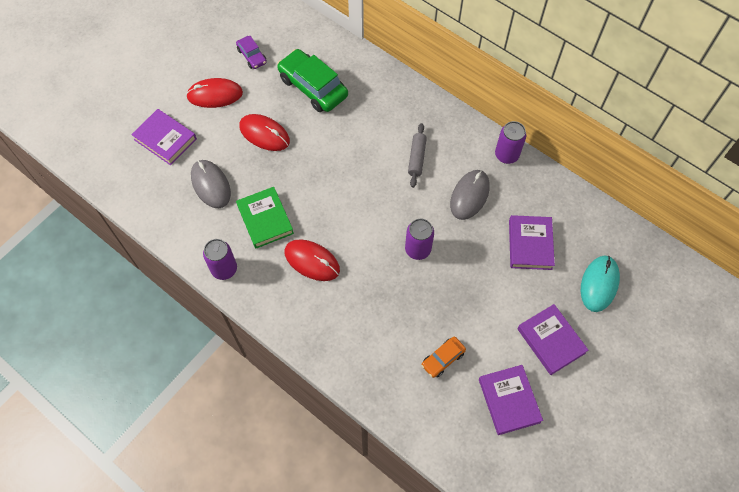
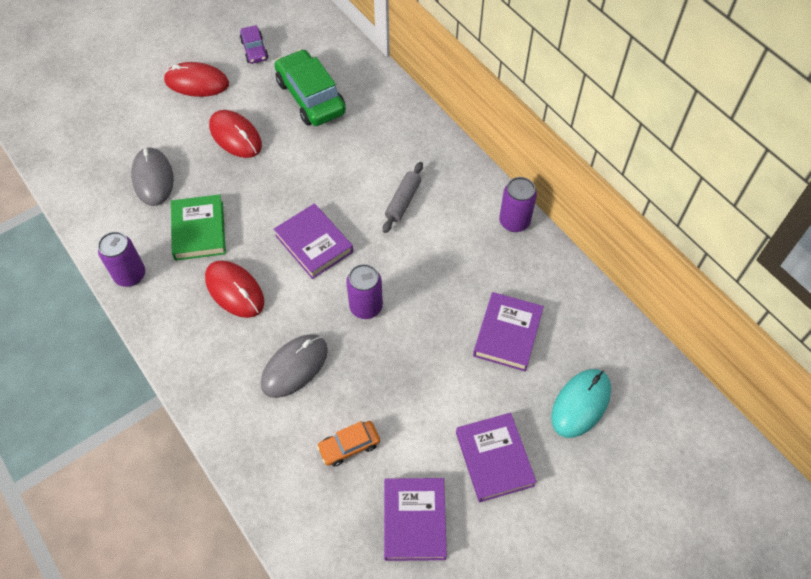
camera: 15 degrees right, 5 degrees down
(165, 139) = (123, 118): purple book -> purple book (314, 244)
(469, 195) = (452, 258): grey mouse -> grey mouse (294, 367)

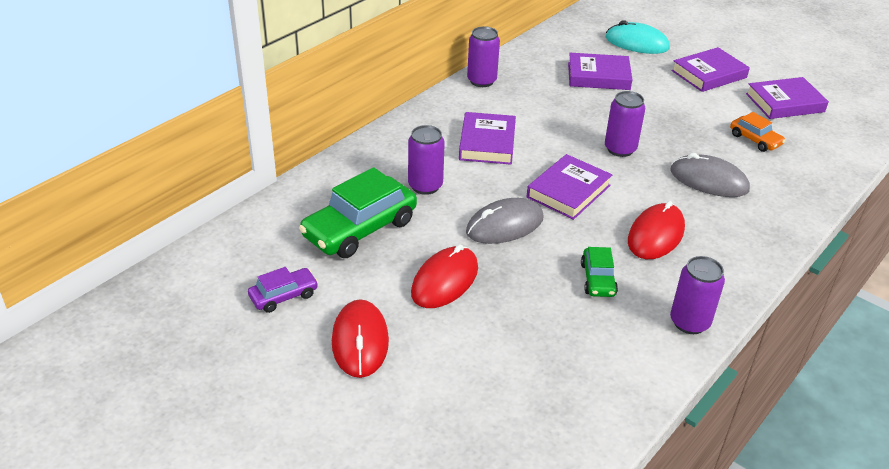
camera: 105 degrees left, 20 degrees down
(153, 178) = (543, 341): grey mouse -> grey mouse (504, 225)
(199, 230) = (598, 279): green book -> green car
(352, 145) = (425, 186): none -> purple can
(403, 201) = (487, 143): grey rolling pin -> purple book

